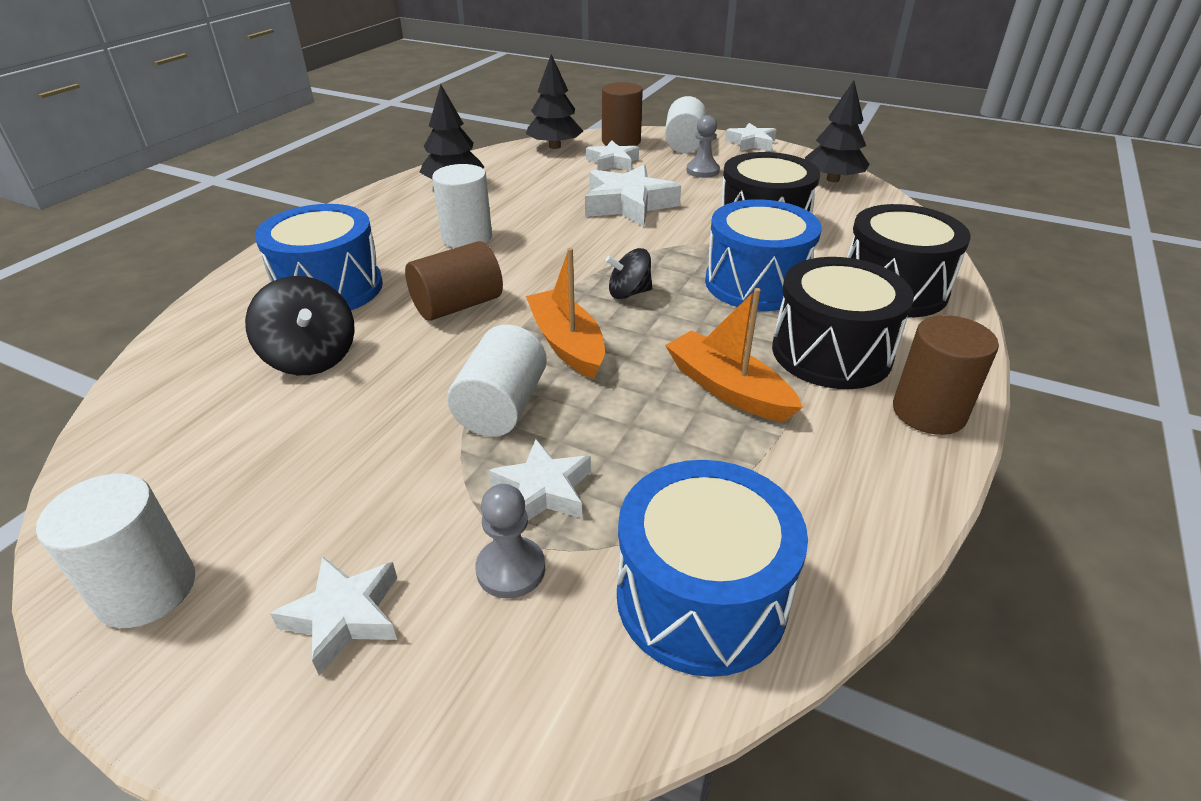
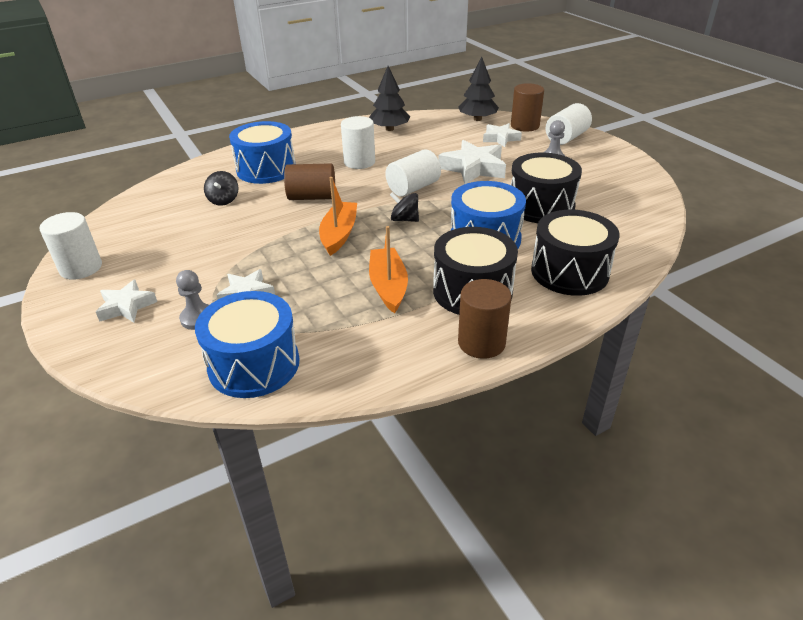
camera: 35 degrees right, 0 degrees up
(311, 357) = (223, 200): black spinning top -> black spinning top, size x0.65
(501, 406) = (273, 252): white cylinder -> white cylinder (413, 188)
(751, 143) = (616, 149): white star -> none
(833, 179) = (640, 190): black tree -> none

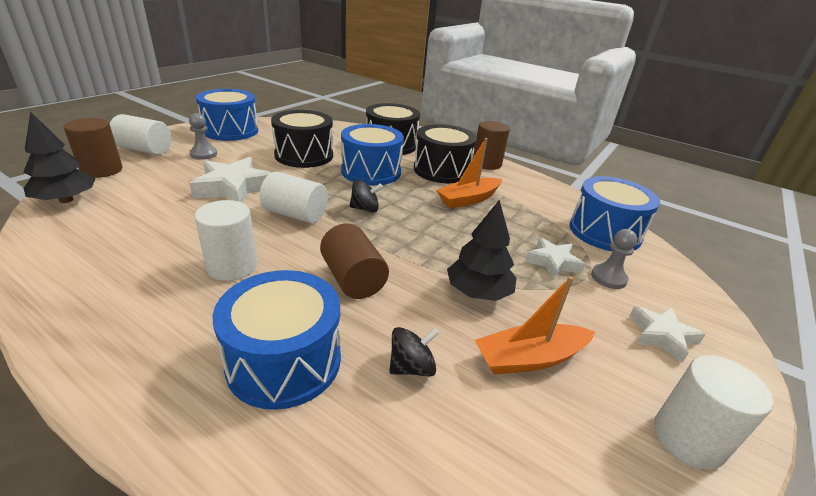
camera: 120 degrees left, 5 degrees down
(339, 234) = (418, 238): orange boat -> orange boat (529, 358)
(389, 129) = (91, 266): black tree -> black tree (478, 292)
(404, 219) = (365, 209): black spinning top -> black spinning top turned 90 degrees counterclockwise
(500, 138) = (143, 181): white star -> none
(620, 174) = (230, 131): none -> blue drum

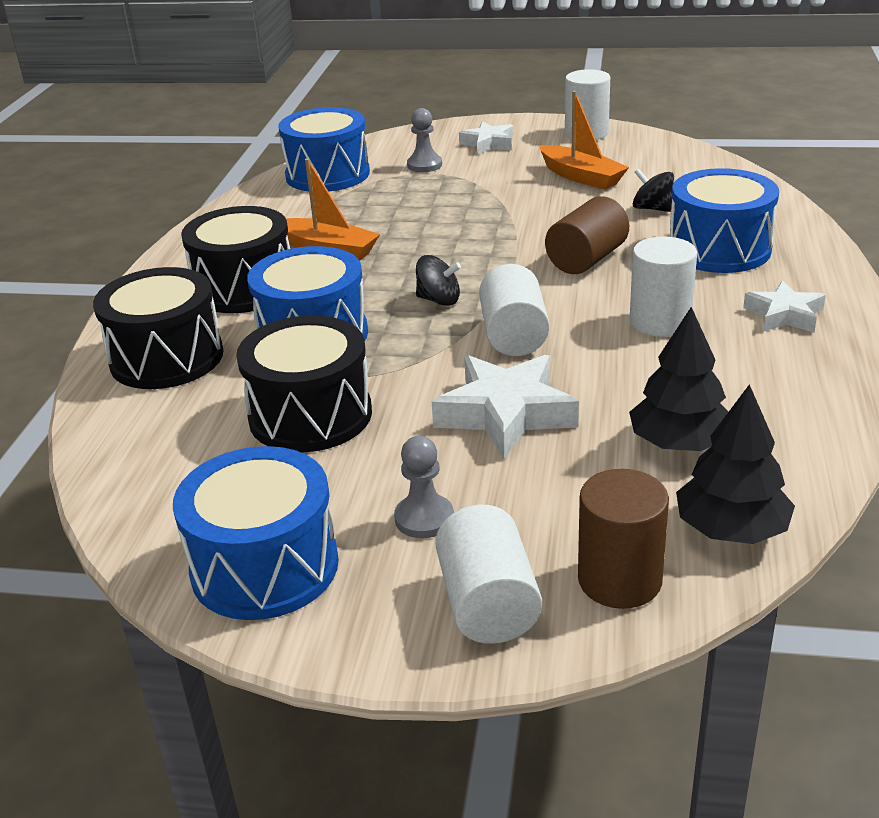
camera: 110 degrees left, 0 degrees up
(365, 209) = (439, 300): black spinning top -> black spinning top turned 135 degrees clockwise
(478, 292) = (525, 207): black tree -> black tree (679, 444)
(486, 164) = (179, 264): brown cylinder -> none
(552, 262) = (427, 188): white star -> white star (784, 315)

